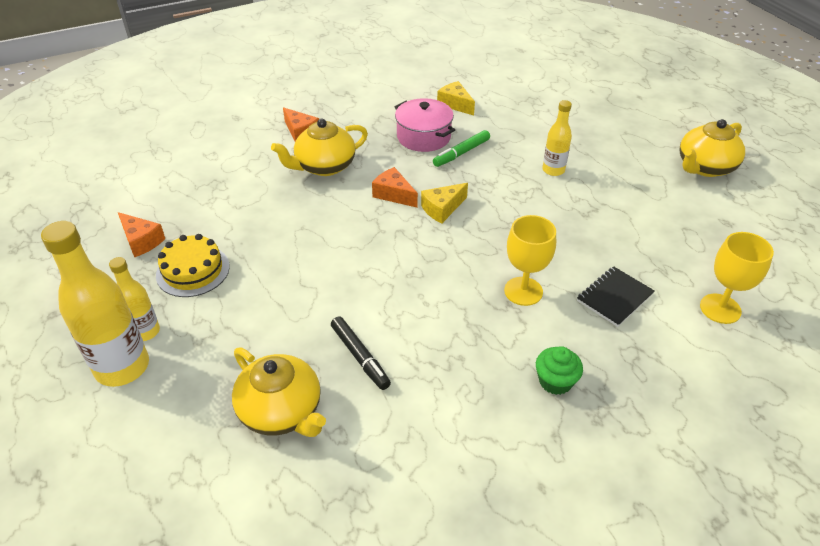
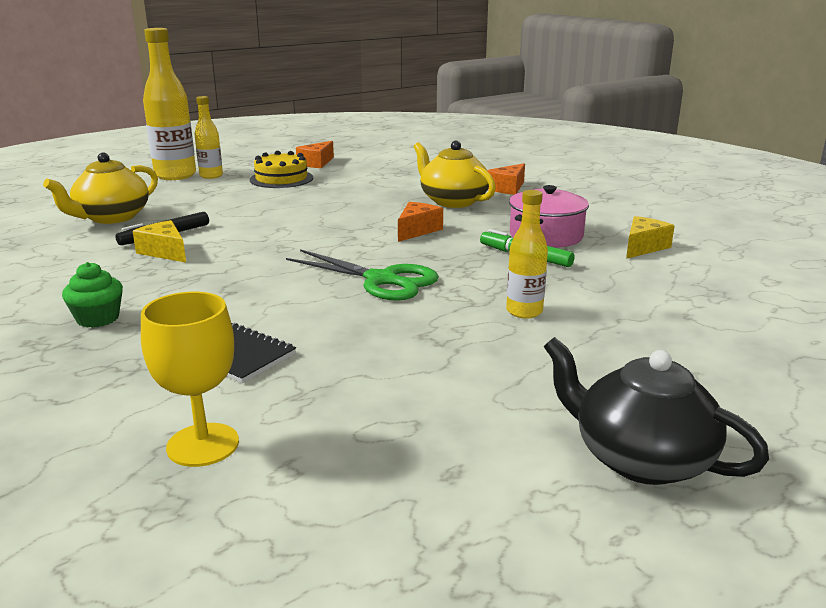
camera: 80 degrees right, 20 degrees down
(442, 209) = (400, 253): yellow cheese -> yellow cheese (165, 252)
(495, 223) = (381, 280): none -> green scissors
(523, 291) = (252, 299): yellow goblet -> none
(704, 167) = (640, 458): yellow teapot -> black teapot

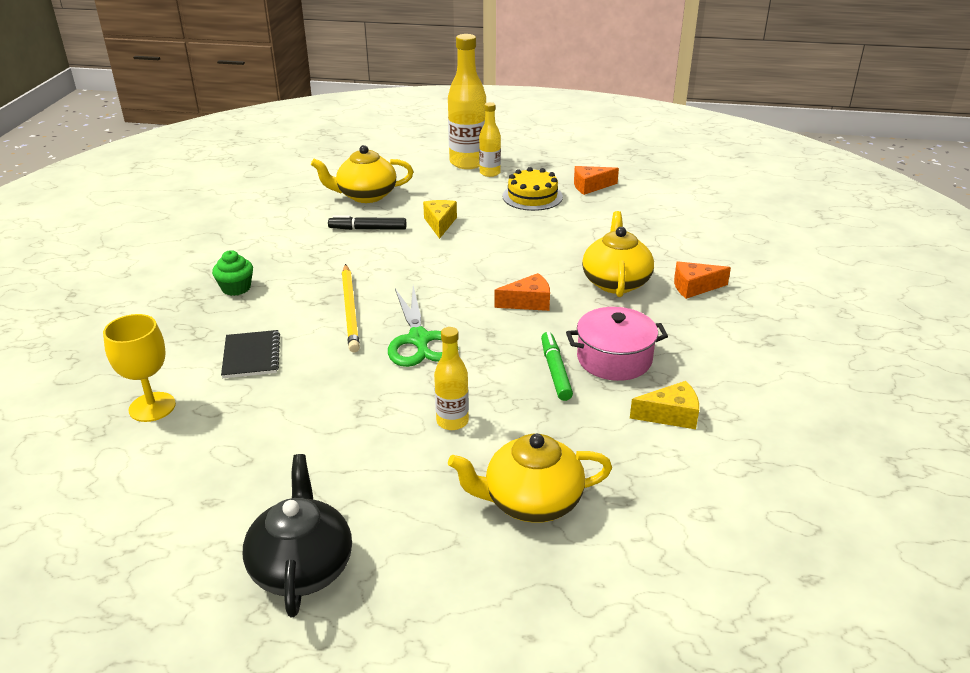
camera: 45 degrees right, 10 degrees up
(165, 252) = (345, 245): yellow cheese -> yellow cheese (440, 224)
(271, 287) = (350, 310): none -> yellow pencil
(680, 325) = (531, 501): none -> yellow teapot

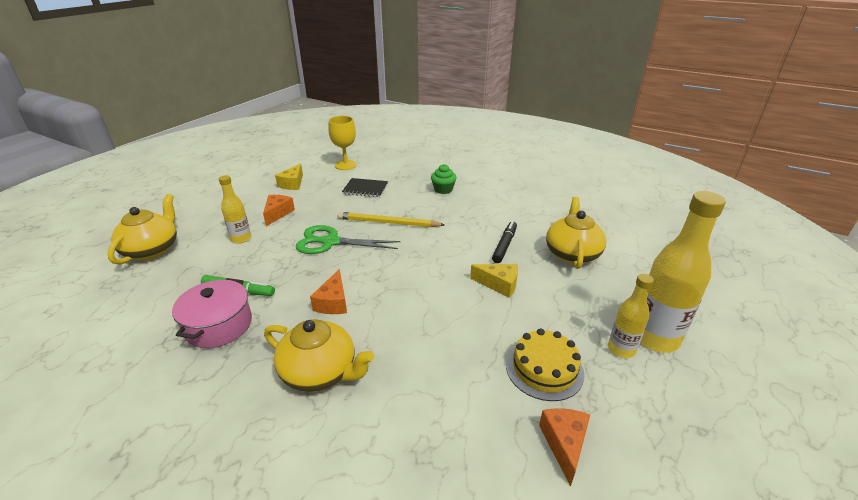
camera: 110 degrees right, 0 degrees up
(302, 566) = (203, 188): black teapot -> none
(671, 415) = (132, 331): yellow cheese -> yellow cheese (292, 184)
(694, 287) = (258, 440): orange cheese -> orange cheese (278, 213)

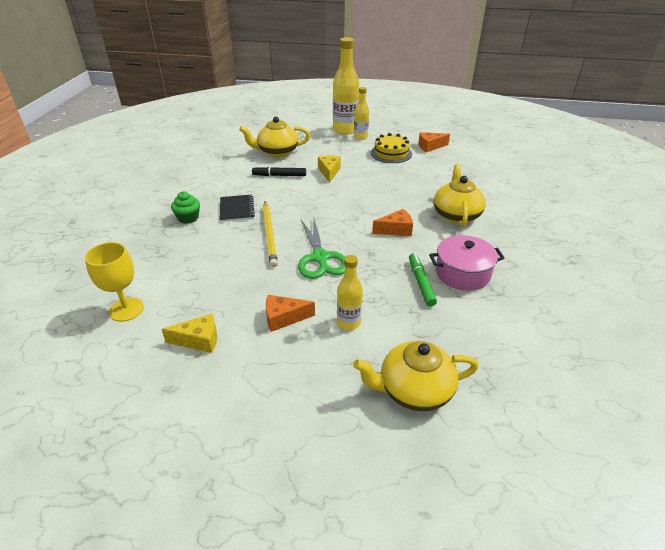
camera: 110 degrees left, 5 degrees up
(365, 189) = (199, 269): black notebook -> black notebook (237, 209)

